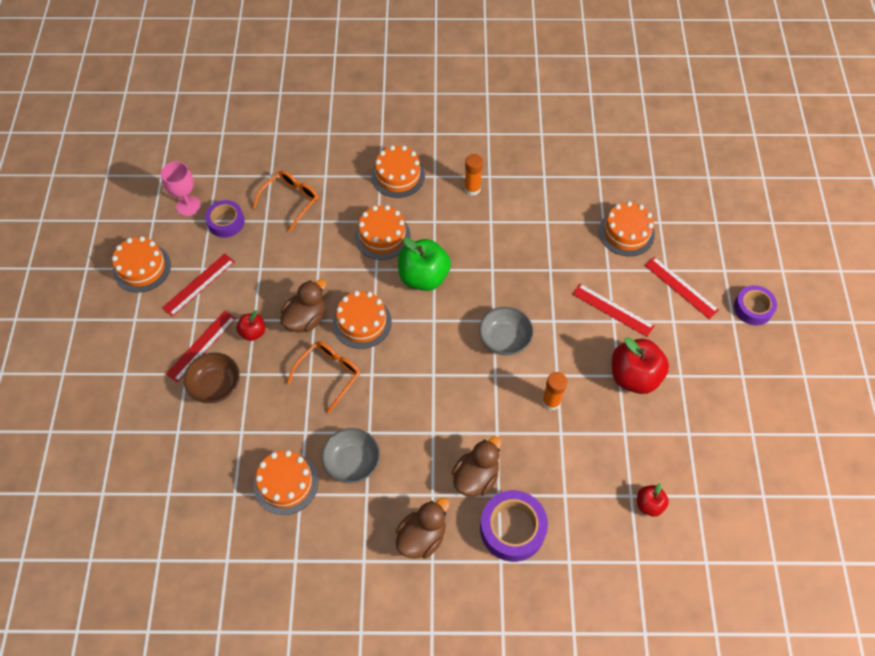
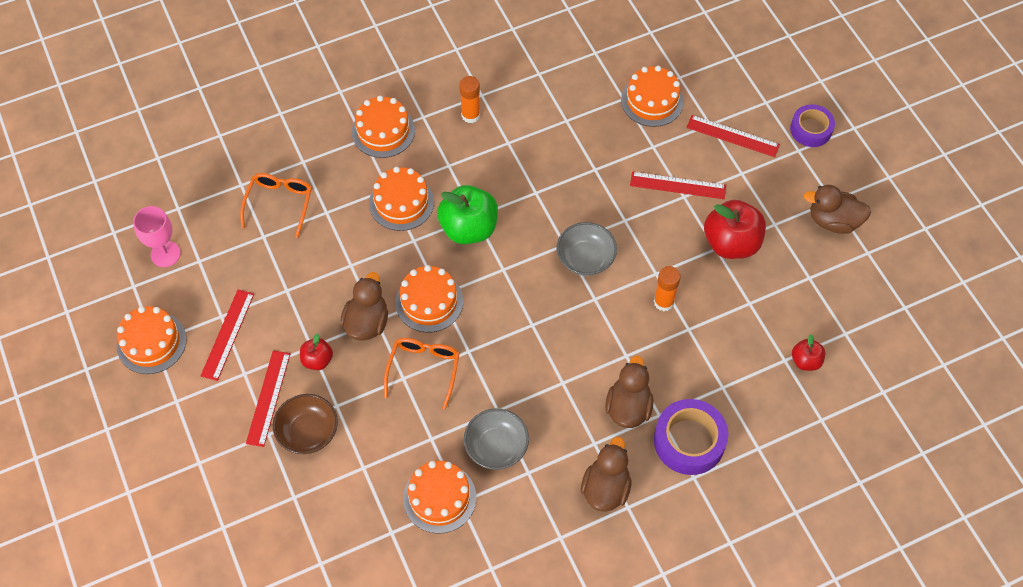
camera: 25 degrees left, 0 degrees up
(226, 222) = (219, 255): purple tape -> none
(734, 394) = (833, 221): none -> brown duck

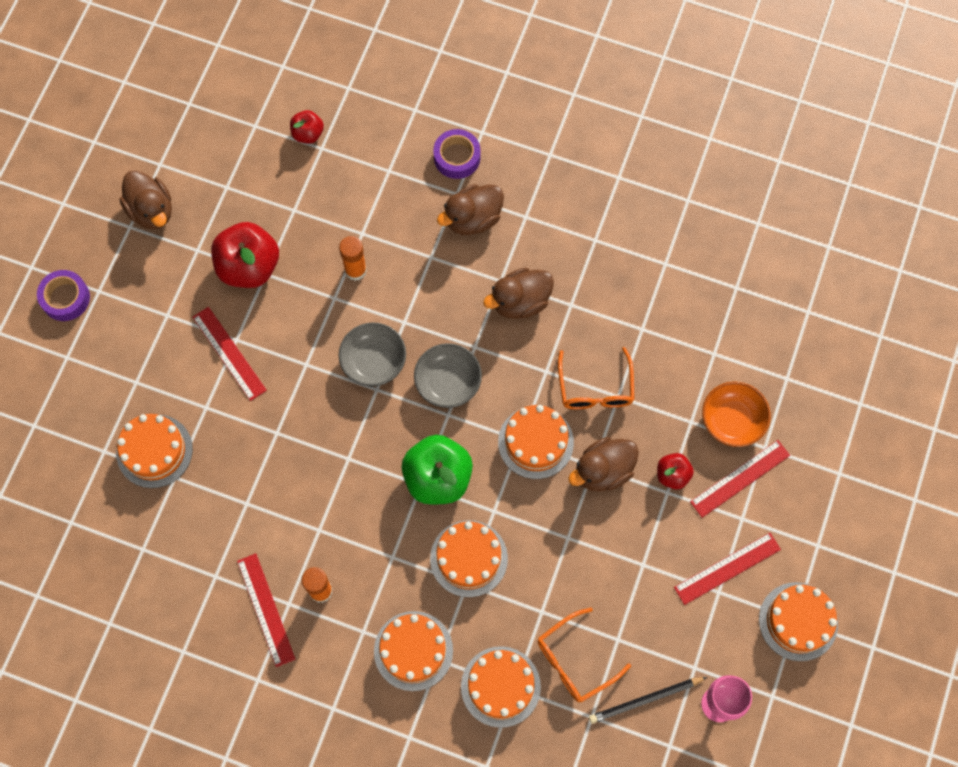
camera: 135 degrees left, 10 degrees up
(215, 219) = (645, 700): none -> black pencil
(308, 432) = (732, 420): brown bowl -> orange bowl
(424, 369) = (595, 388): orange glasses -> orange glasses turned 60 degrees counterclockwise
(439, 498) = (678, 280): orange cake -> orange cake (500, 686)
(496, 447) = (599, 279): grey bowl -> grey bowl (448, 382)
(605, 488) = (551, 180): brown duck -> brown duck (520, 302)
(689, 441) = (457, 157): purple tape -> purple tape, size x0.66
(732, 136) = (132, 353): red ruler -> red ruler (266, 609)

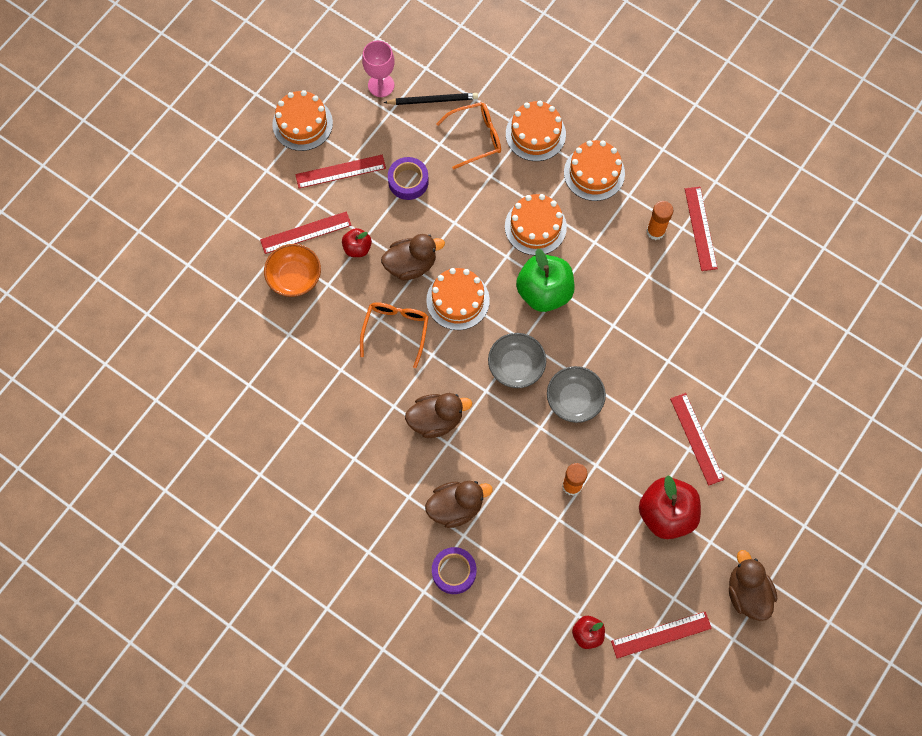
camera: 165 degrees left, 0 degrees up
(65, 298) = (835, 526): purple tape -> purple tape (408, 181)
(154, 451) = (772, 371): orange cake -> none
(233, 151) = (661, 634): none -> red ruler

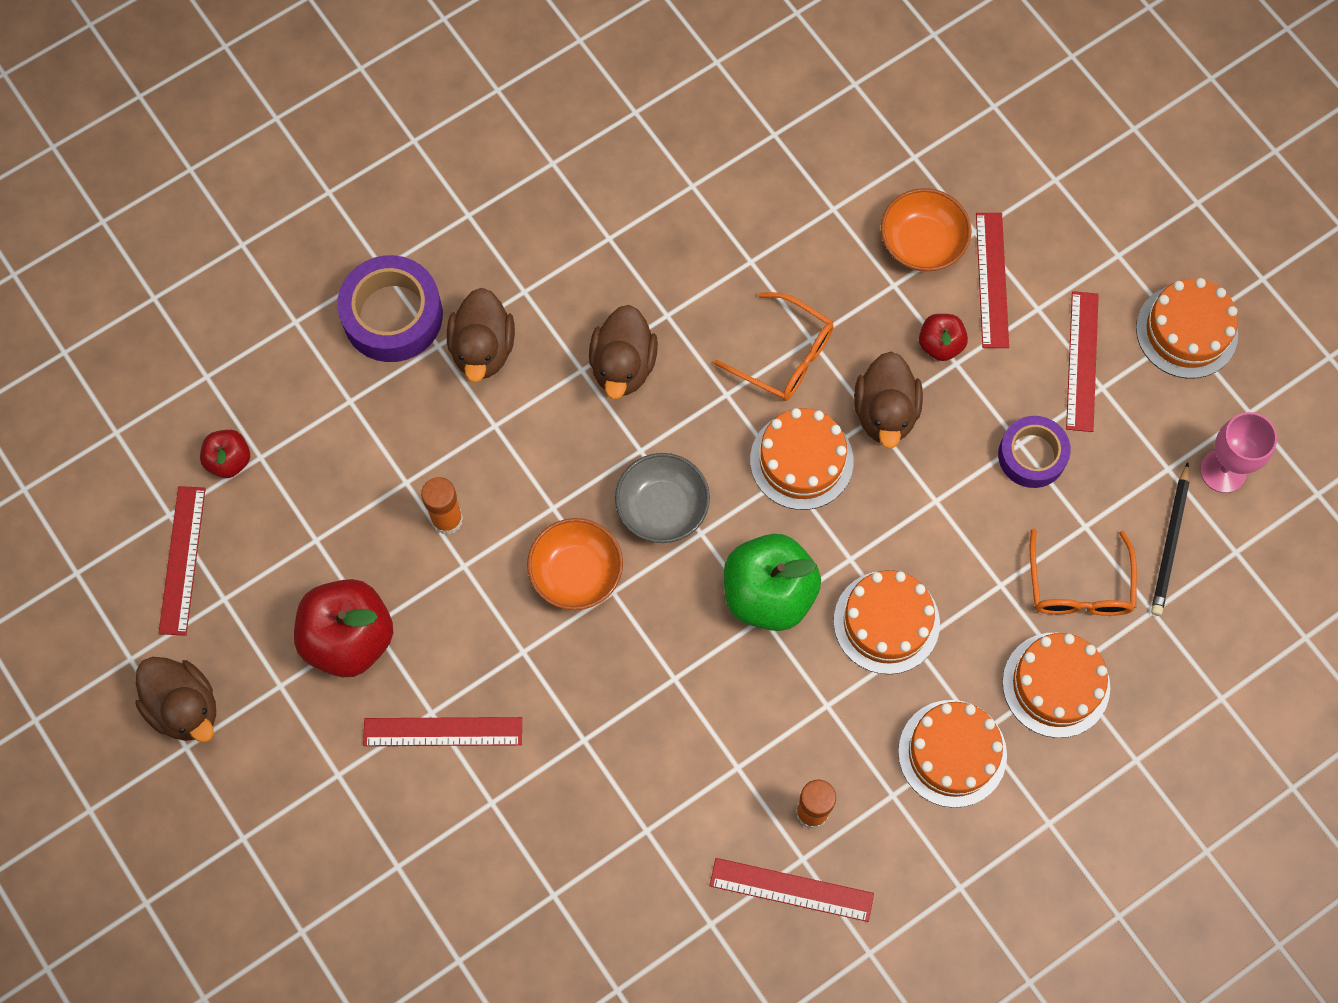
camera: 110 degrees right, 0 degrees up
(454, 571) = (392, 315): purple tape -> purple tape, size x1.51
(574, 400) = (576, 572): grey bowl -> orange bowl
(747, 592) = (185, 707): brown duck -> brown duck turned 45 degrees clockwise

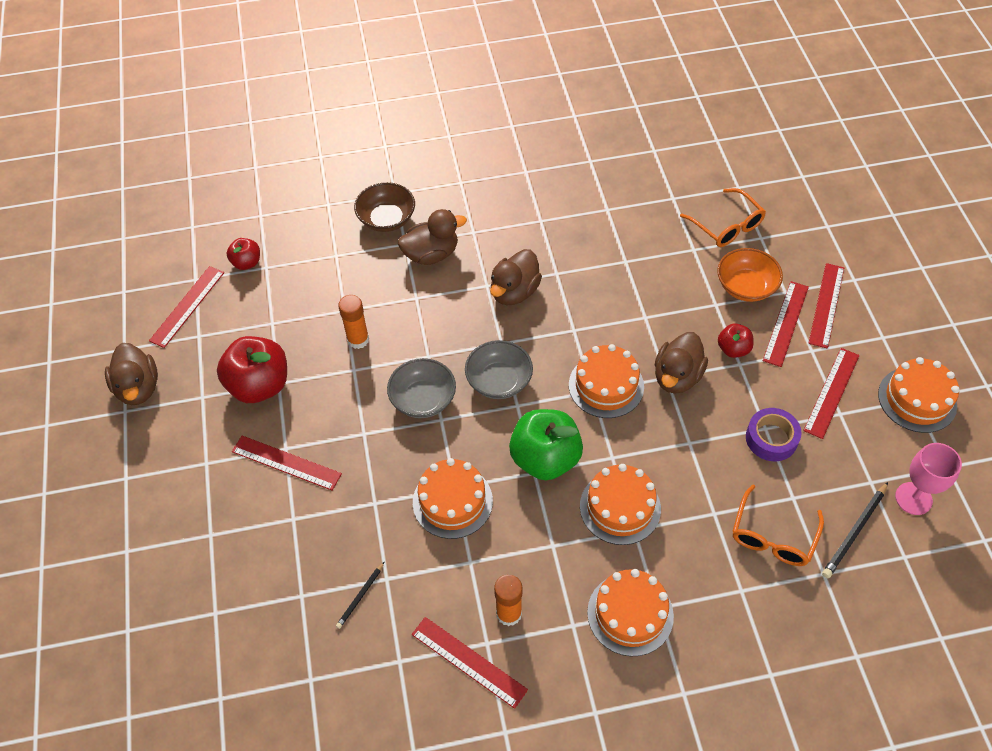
camera: 25 degrees right, 15 degrees down
(392, 315) = (386, 219): purple tape -> brown bowl
(483, 349) = (431, 254): brown duck -> brown duck turned 135 degrees counterclockwise
(576, 572) = (423, 399): orange bowl -> grey bowl
(626, 865) = (360, 596): none -> black pencil
(784, 356) = (623, 321): orange glasses -> orange glasses (726, 226)
(1033, 232) = (826, 305): none -> red ruler
(1056, 685) = (728, 596): orange cake -> orange cake (452, 501)

